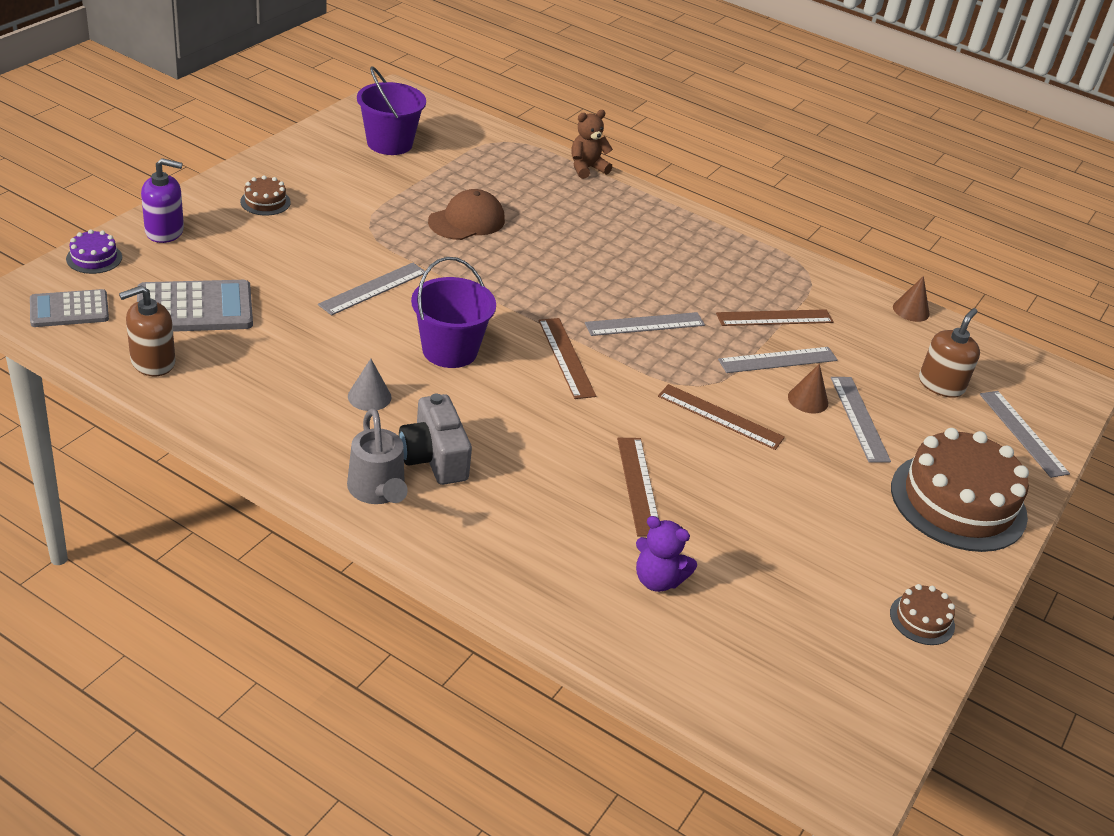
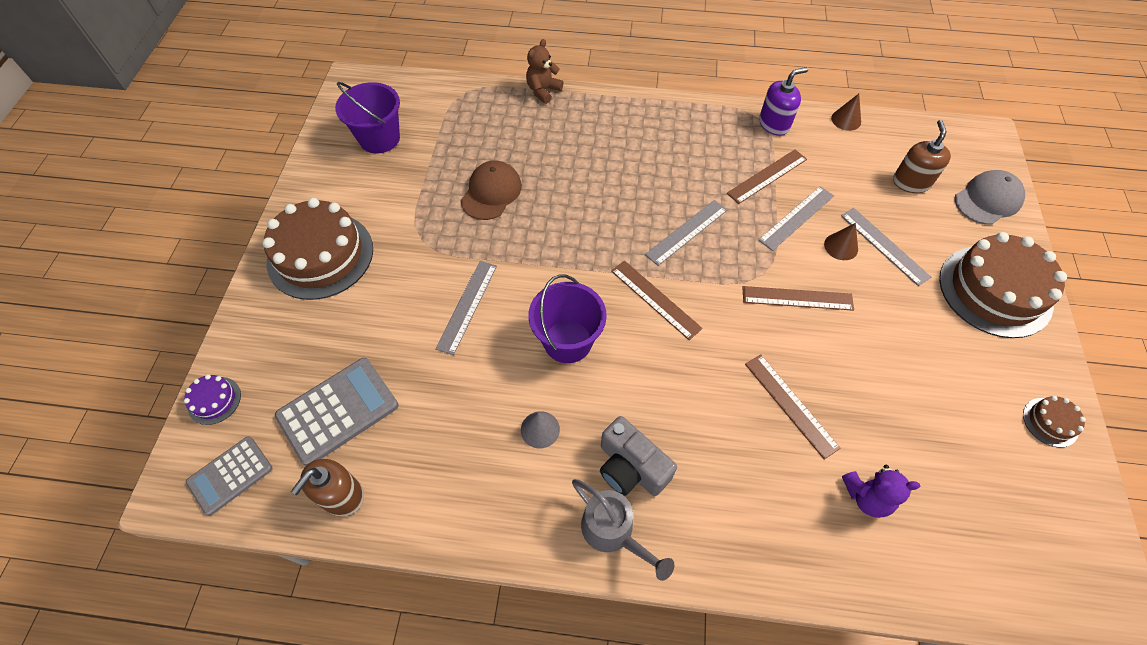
camera: 20 degrees left, 20 degrees up
(164, 231) = (257, 335): purple soap dispenser -> purple soap dispenser (774, 124)
(265, 202) = (320, 255): brown cake -> brown cake, size x2.31
(1023, 433) = (987, 200): grey ruler -> grey cap

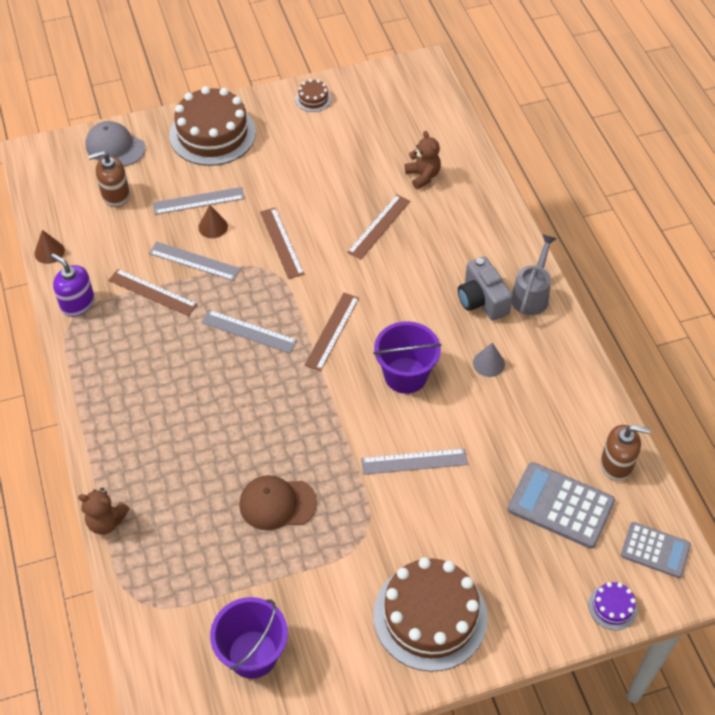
camera: 115 degrees left, 5 degrees down
(631, 467) = (482, 300): grey camera -> grey camera turned 135 degrees clockwise
(866, 497) = (423, 176): purple teddy bear -> brown teddy bear
(884, 246) = (198, 201): grey ruler -> grey ruler turned 45 degrees clockwise

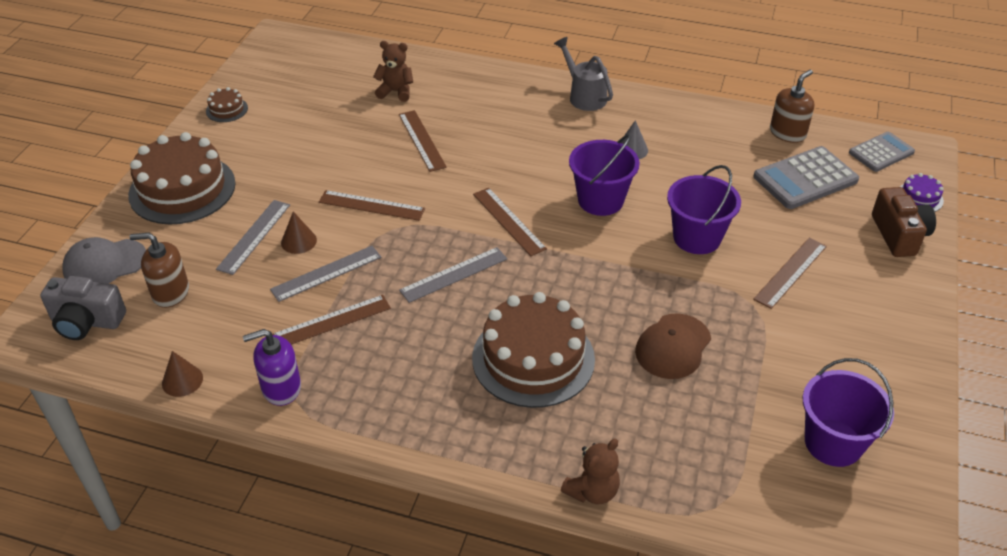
camera: 55 degrees left, 10 degrees down
(115, 195) = (170, 292): brown soap dispenser -> brown soap dispenser turned 75 degrees clockwise
(414, 461) = (697, 238): grey ruler -> purple bucket
(425, 546) = (790, 272): none -> brown ruler
(430, 616) = (865, 302): brown cake -> brown cake (533, 358)
(482, 300) = (563, 123): grey camera -> grey camera (86, 322)
(543, 609) = (899, 235): none -> brown camera

